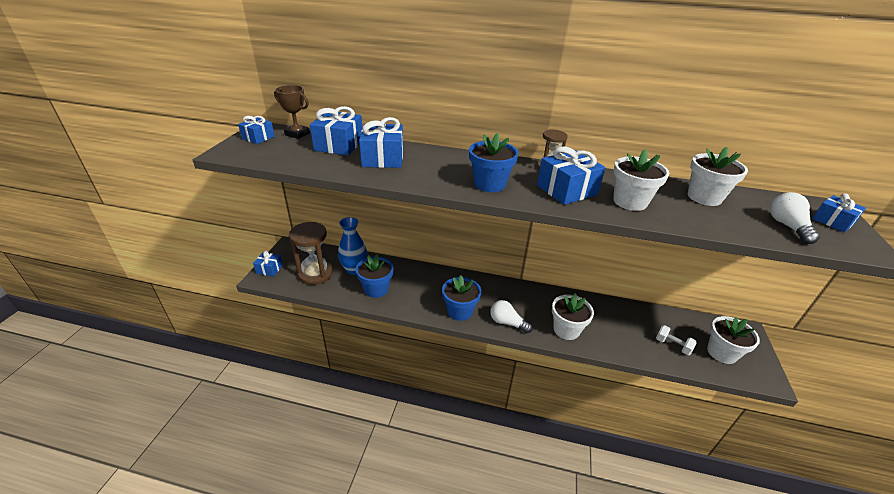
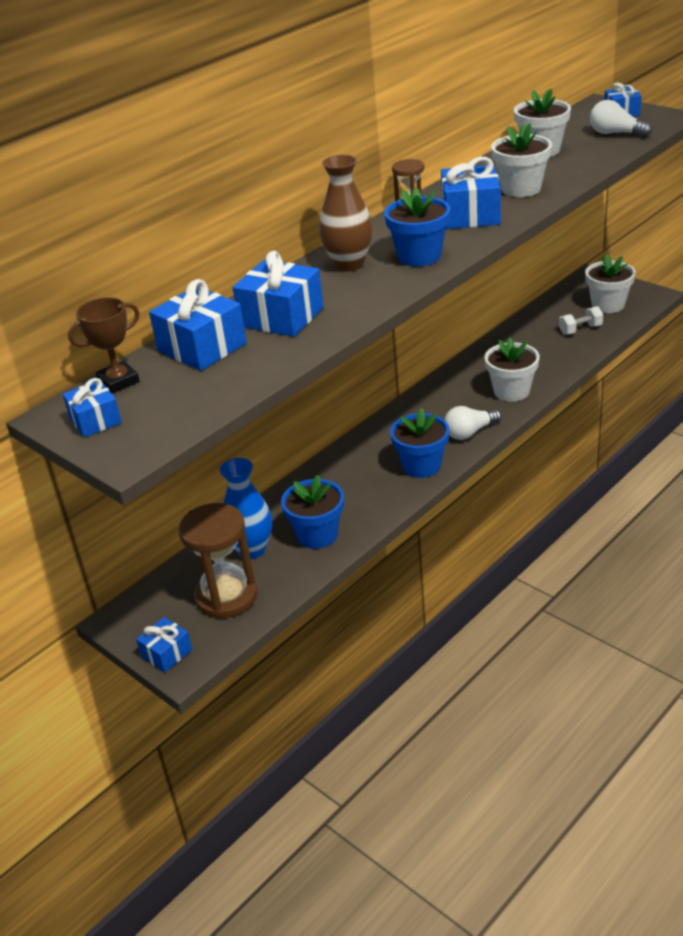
camera: 55 degrees left, 0 degrees up
(460, 163) = (349, 264): none -> brown vase

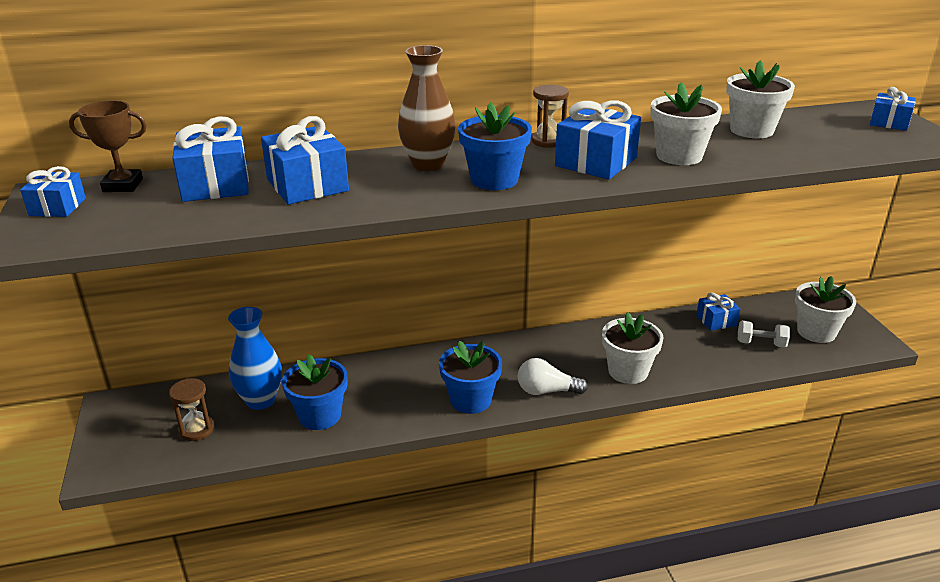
camera: 30 degrees right, 5 degrees down
(166, 653) = (103, 452): blue gift -> blue gift (716, 320)
(226, 596) = (196, 430): brown hourglass -> brown hourglass, size x0.55
(615, 133) = (854, 139): white light bulb -> none

